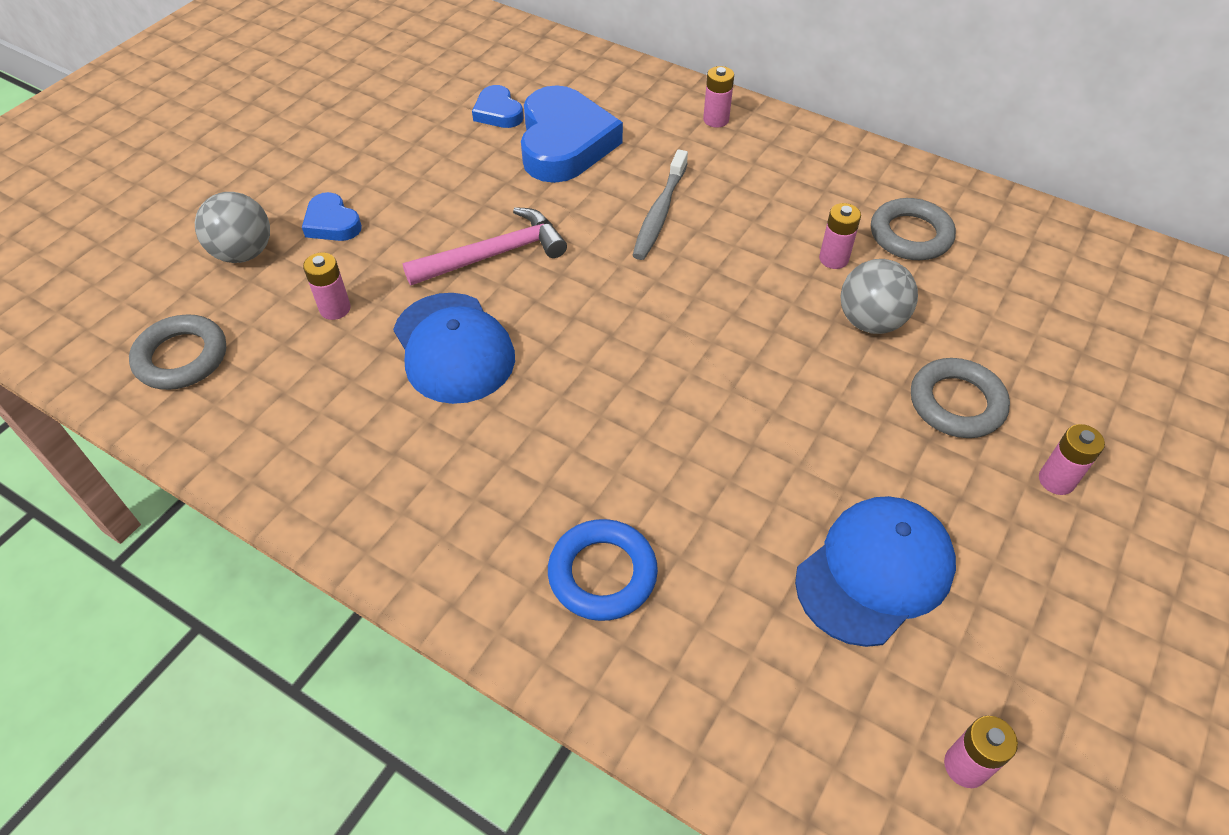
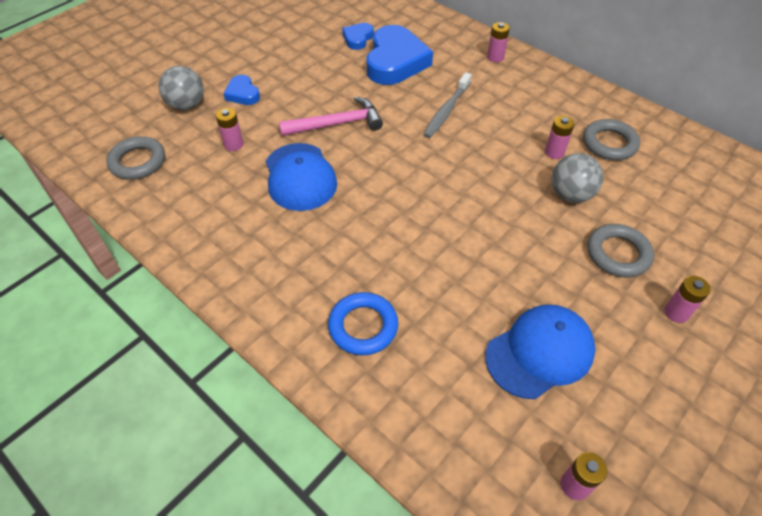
camera: 10 degrees right, 0 degrees up
(498, 112) = (358, 38): blue heart -> blue heart turned 45 degrees clockwise

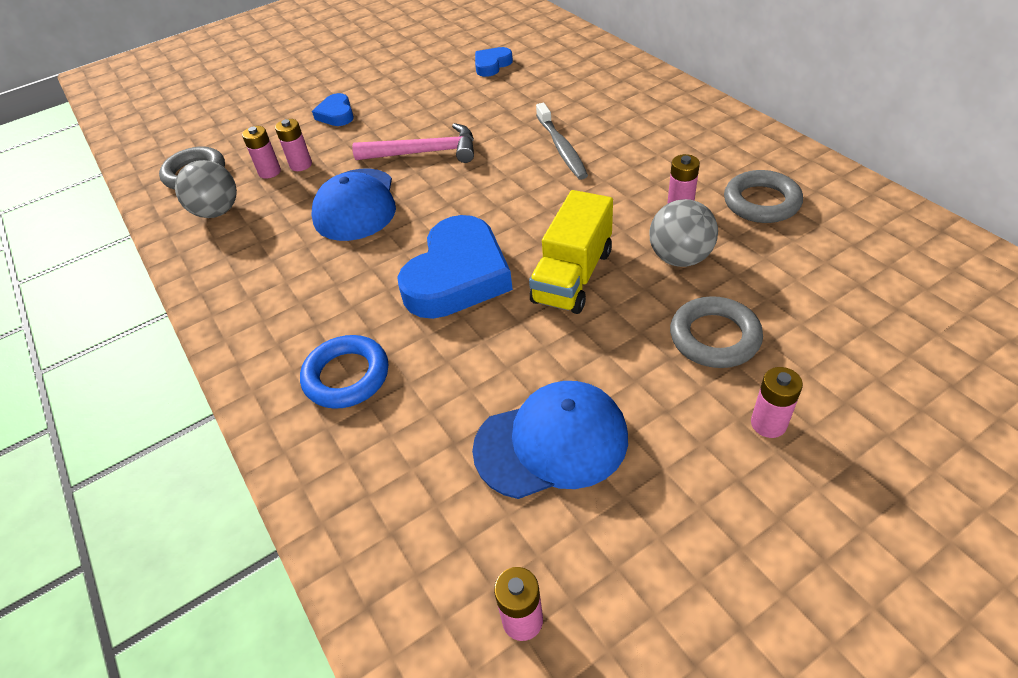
camera: 20 degrees right, 5 degrees down
(187, 105) = (272, 122): grey ball -> grey ball (217, 211)
(395, 61) = (524, 91): blue heart -> blue heart (457, 276)
(446, 111) = (561, 148): grey toothbrush -> grey toothbrush turned 60 degrees counterclockwise
(495, 57) = (651, 93): pink battery -> pink battery (269, 172)
(500, 219) = (573, 276): none -> yellow truck

